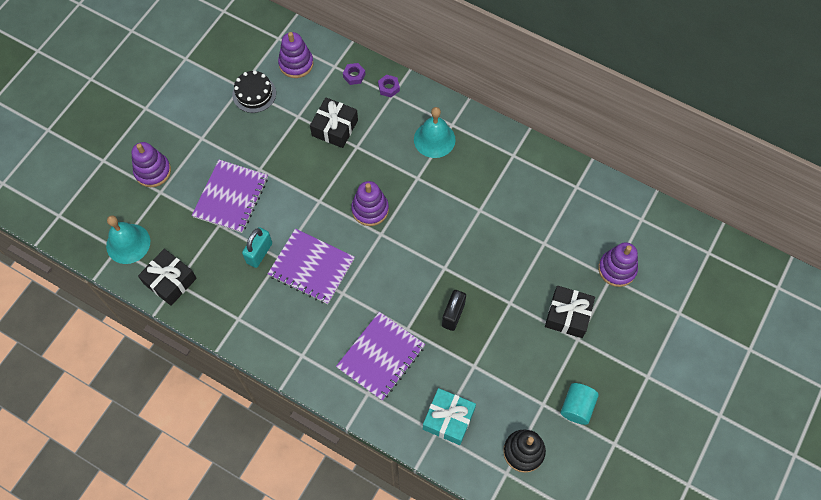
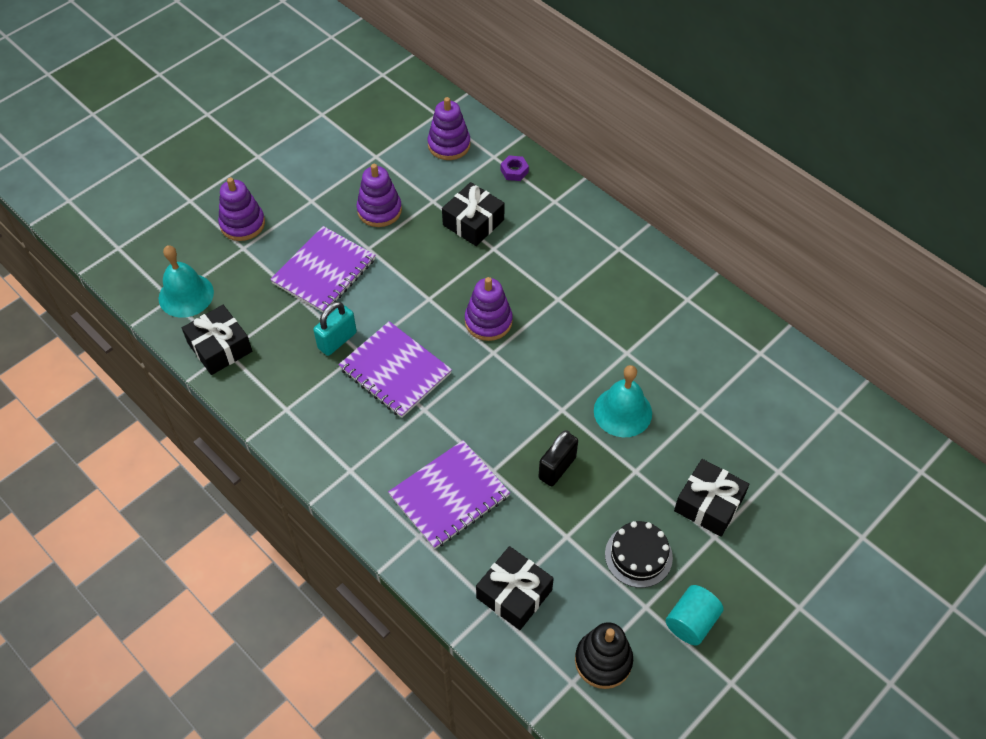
camera: 15 degrees right, 10 degrees down
(254, 94) = (389, 166): black cake -> black cake (638, 555)
(388, 88) = (552, 192): purple nut -> none
(434, 139) = (592, 260): turquoise bell -> turquoise bell (622, 412)
(448, 419) = (514, 594): turquoise gift -> black gift
(617, 269) = (789, 463): purple stacking toy -> purple stacking toy (379, 210)

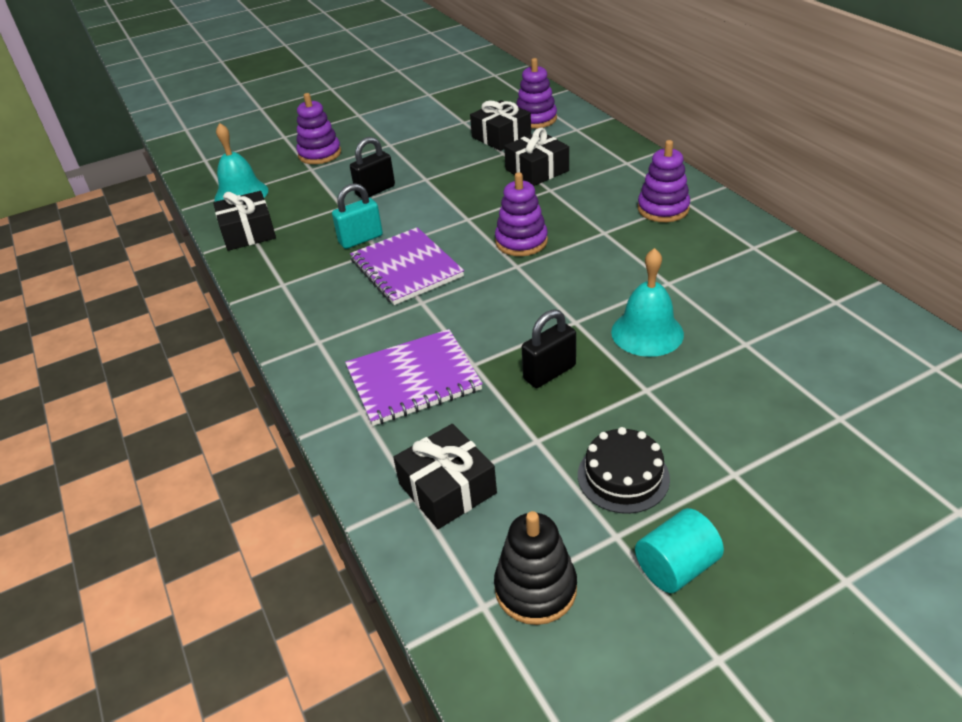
camera: 20 degrees right, 15 degrees down
(324, 271) = (375, 190): purple notebook -> black padlock
(379, 210) = (449, 155): purple stacking toy -> purple stacking toy (663, 209)
(514, 171) = (593, 140): purple nut -> none
(708, 504) = (734, 437): black gift -> black gift (501, 136)

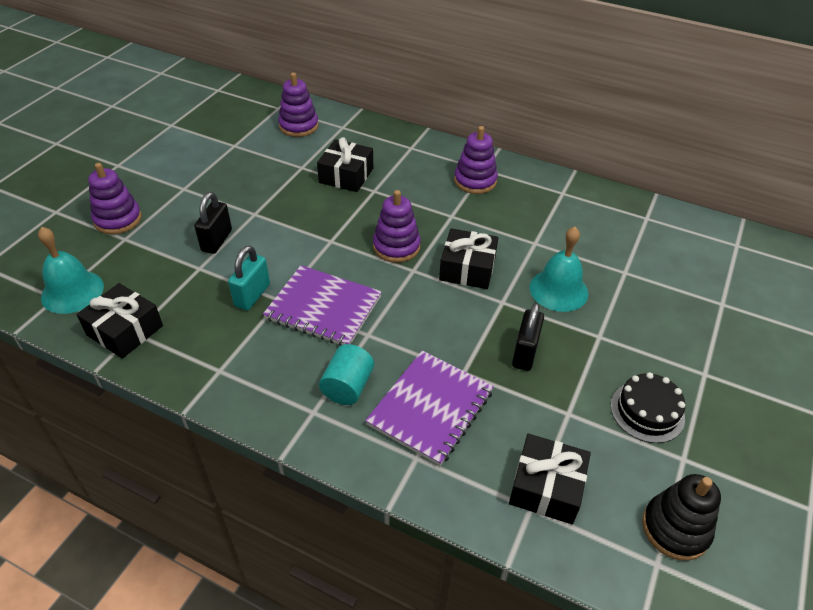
camera: 40 degrees left, 5 degrees up
(501, 136) = (284, 151): black gift -> black gift (467, 268)
(676, 567) = (735, 460): turquoise cylinder -> turquoise cylinder (347, 386)

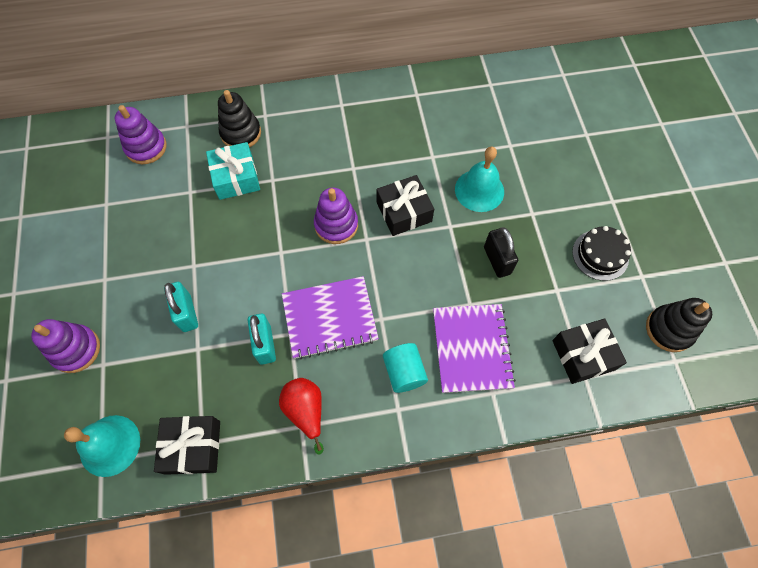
camera: 35 degrees left, 20 degrees up
(217, 241) = (187, 313): black padlock -> turquoise padlock
(234, 362) = (306, 411): none -> red pear
(346, 175) = (236, 178): black gift -> turquoise gift
(379, 150) = (241, 133): none -> black stacking toy
(475, 181) = (344, 121): purple stacking toy -> none

